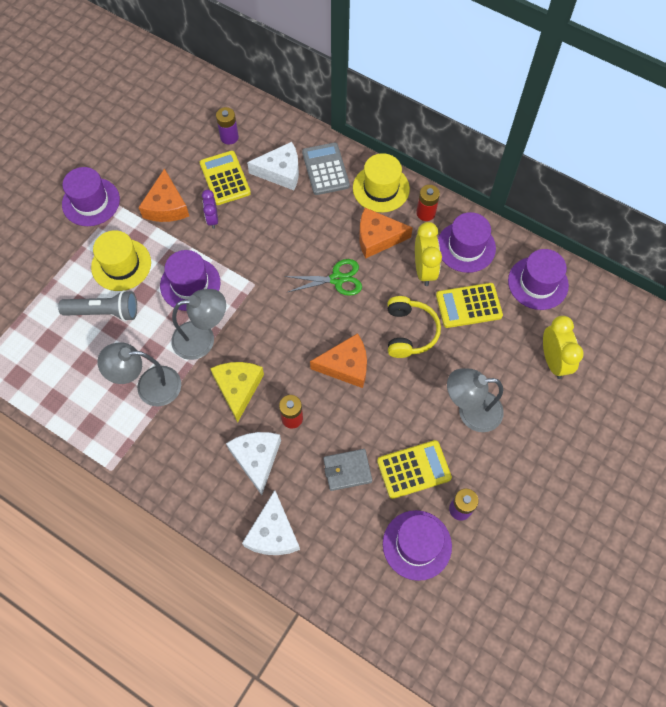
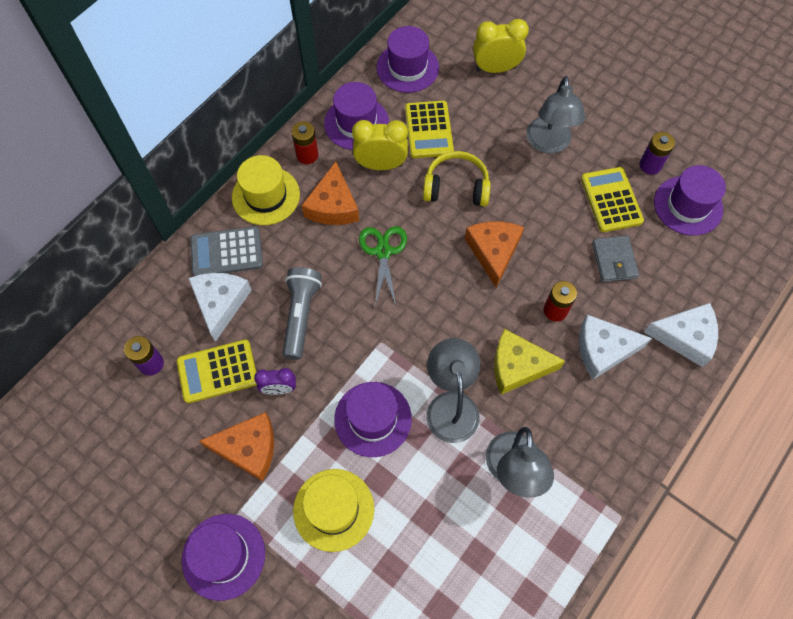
camera: 85 degrees left, 0 degrees up
(104, 312) = (404, 532): grey flashlight -> grey flashlight (301, 316)

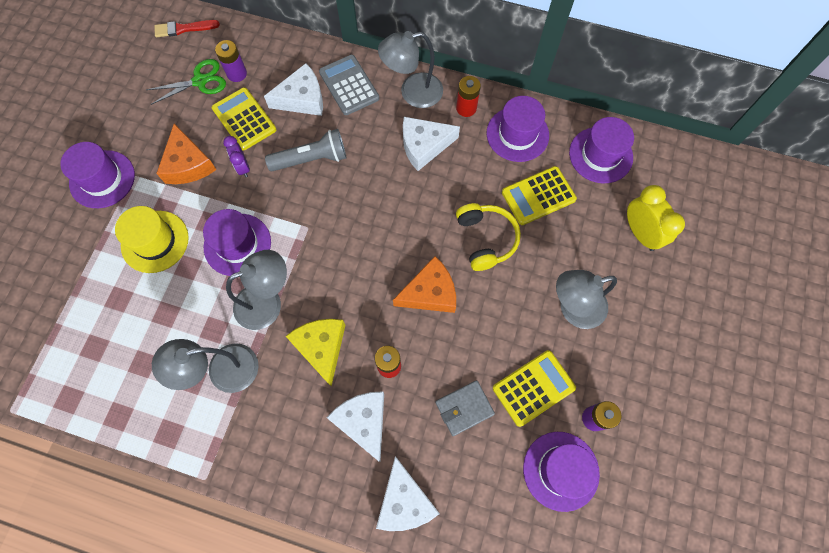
camera: 70 degrees right, 5 degrees up
(53, 409) = (184, 29): none -> red brush
(266, 196) = (412, 93): yellow hat -> grey lamp
(333, 205) = (424, 146): orange cheese -> white cheese
(381, 165) = (482, 169): yellow clock -> none
(383, 252) = (394, 200): green scissors -> green scissors (200, 81)

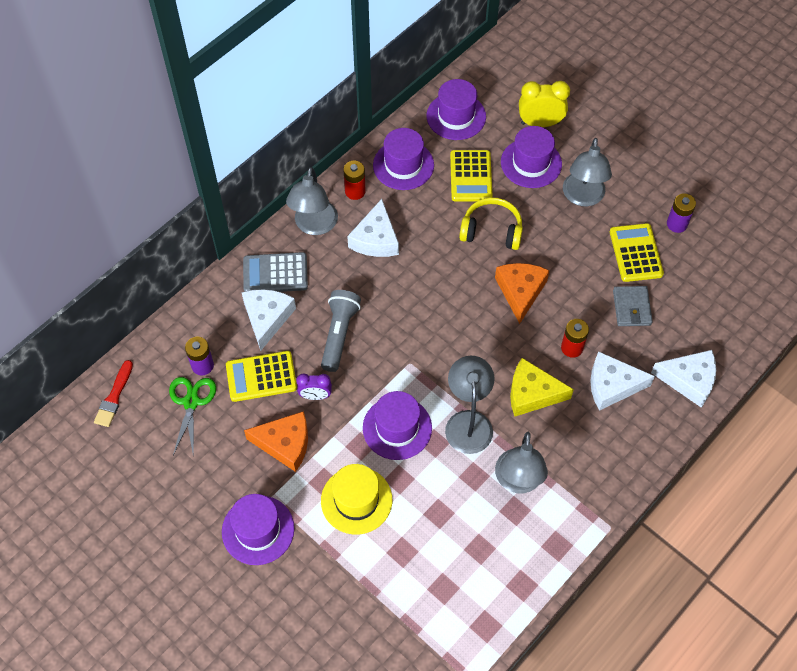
camera: 65 degrees left, 10 degrees down
(560, 470) = (707, 263): purple hat -> purple hat (531, 163)

